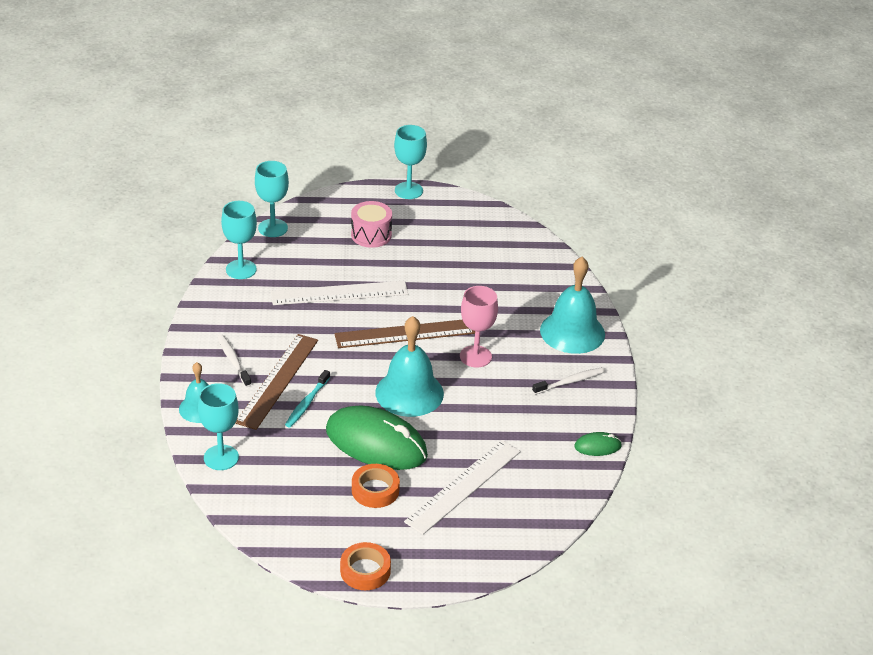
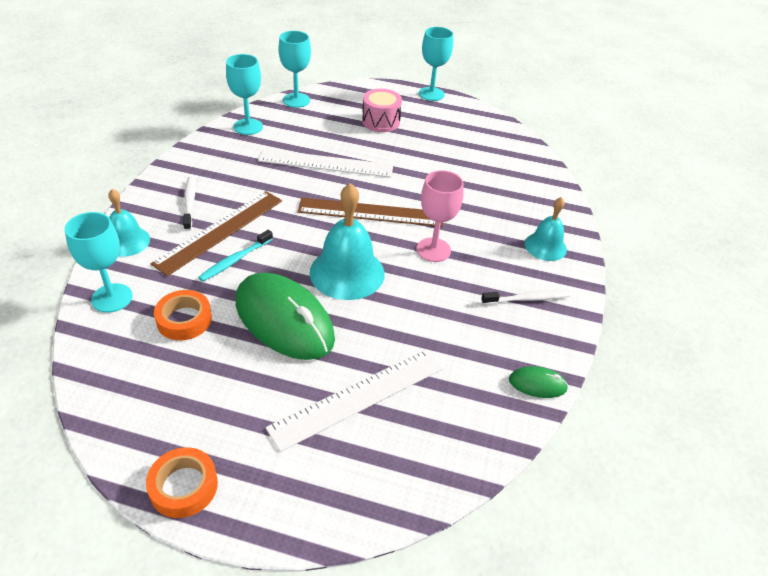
camera: 15 degrees right, 5 degrees up
(375, 490) = (254, 377): orange tape -> orange tape (184, 319)
(572, 332) = (545, 246): turquoise bell -> turquoise bell, size x0.60

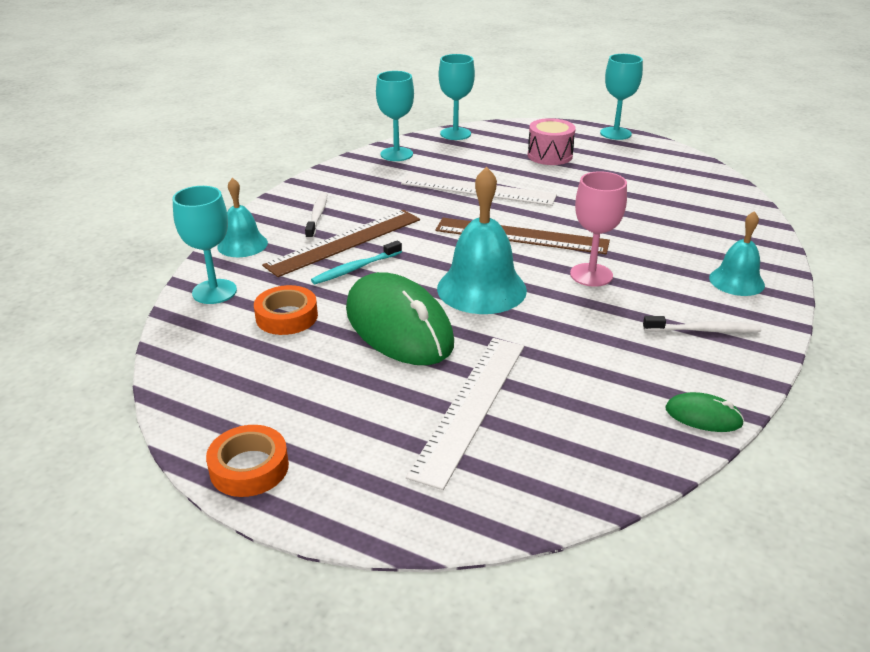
camera: 15 degrees right, 10 degrees down
(358, 397) = (471, 406): white ruler -> white ruler turned 45 degrees counterclockwise

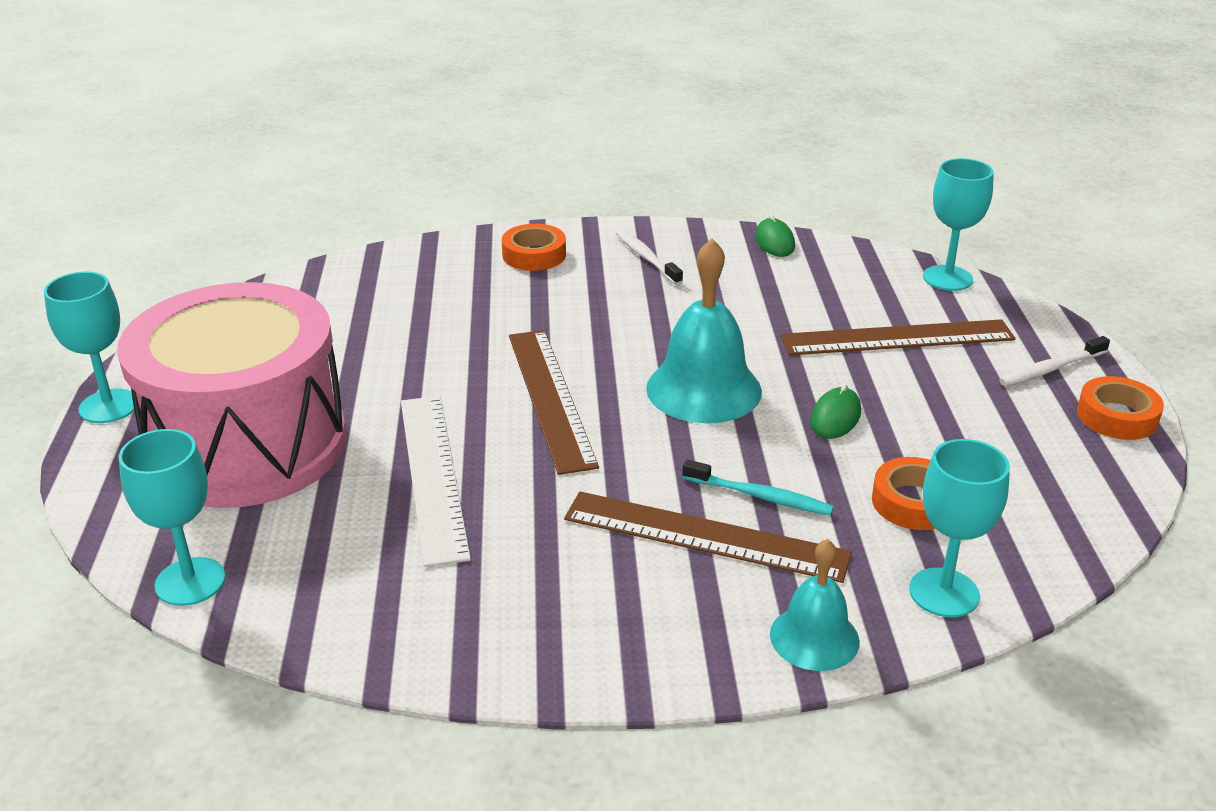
camera: 120 degrees left, 0 degrees up
(317, 216) = (657, 602): white toothbrush -> white toothbrush (1051, 369)
(396, 154) = (340, 619): turquoise goblet -> turquoise goblet (947, 278)
(398, 326) = (835, 417): green mouse -> green mouse, size x0.43
(471, 406) = (897, 338): white ruler -> brown ruler
(550, 155) = (248, 445): pink drum -> pink drum, size x2.38
(591, 275) = (602, 331): pink goblet -> none
(736, 281) = (534, 255): turquoise bell -> orange tape

